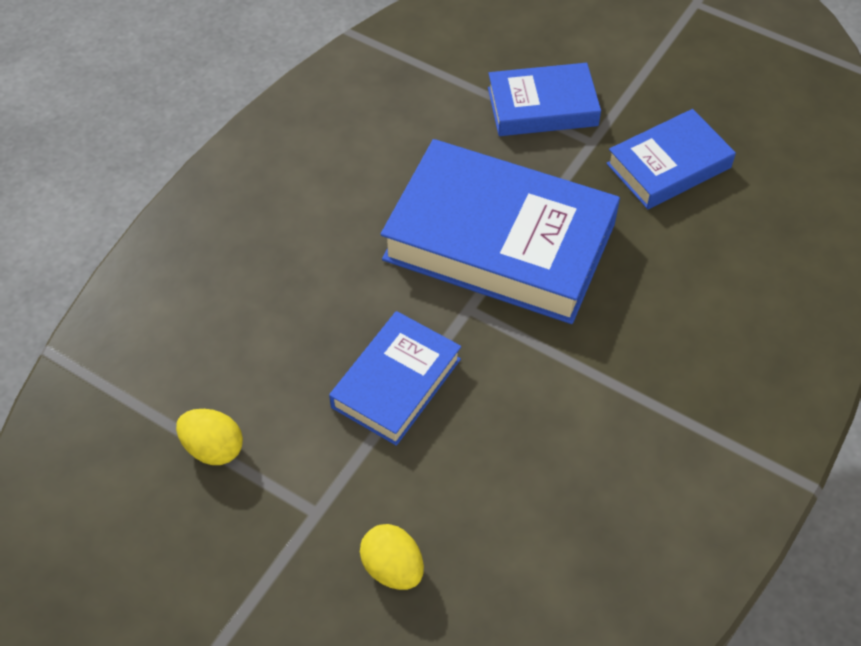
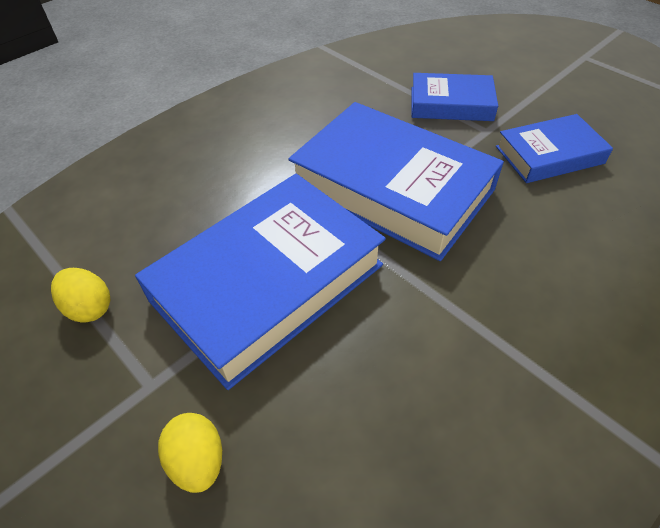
camera: 15 degrees right, 5 degrees down
(396, 383) = (268, 282): blue book -> blue book, size x1.83

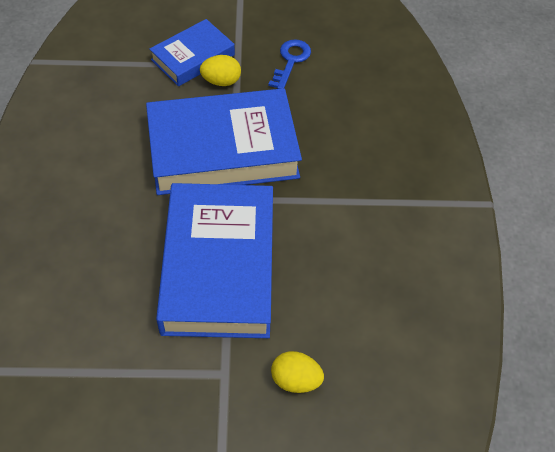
camera: 50 degrees left, 5 degrees up
(89, 307) = (127, 371): yellow egg -> yellow egg (221, 81)
(549, 155) = (291, 61): blue book -> blue key

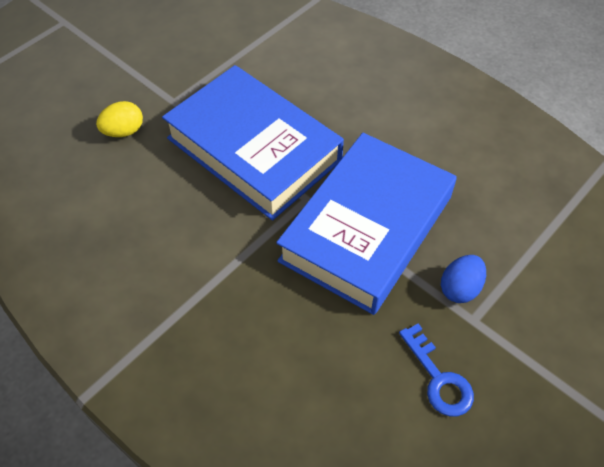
camera: 135 degrees right, 0 degrees up
(193, 57) = (518, 288): blue book -> none
(221, 81) = (460, 288): yellow egg -> blue egg

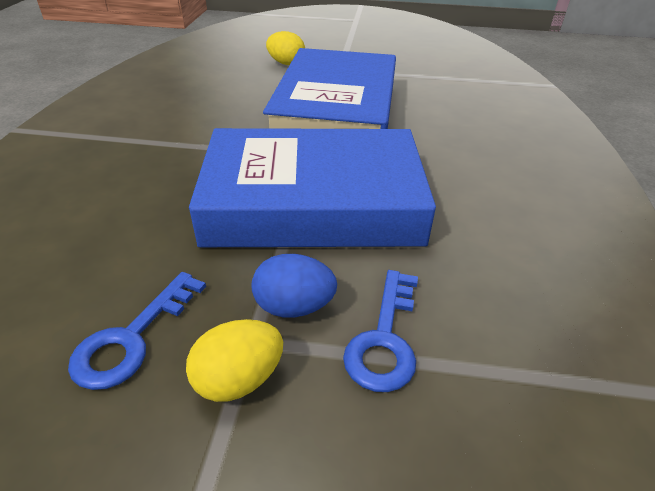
camera: 55 degrees right, 15 degrees down
(497, 337) = (239, 379): none -> yellow egg
(507, 260) = (384, 339): none -> blue key

